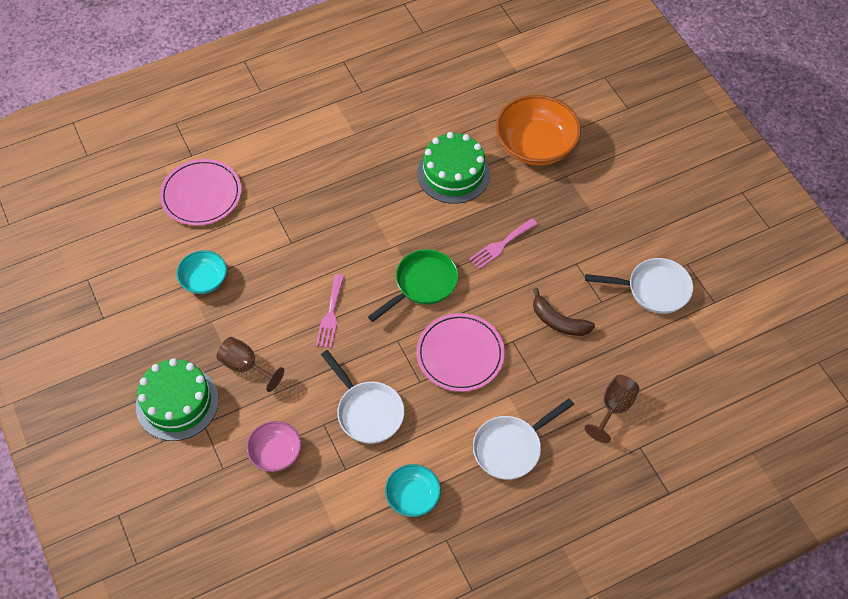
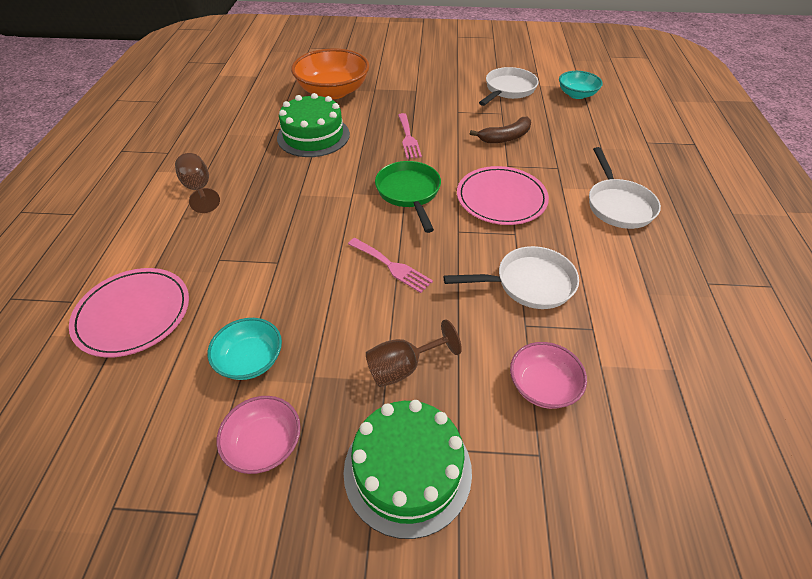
camera: 60 degrees left, 10 degrees down
(155, 323) = (264, 444): none -> pink bowl
(413, 497) = (648, 288): turquoise bowl -> turquoise bowl (576, 94)
(614, 408) = (604, 141): brown goblet -> brown goblet (199, 189)

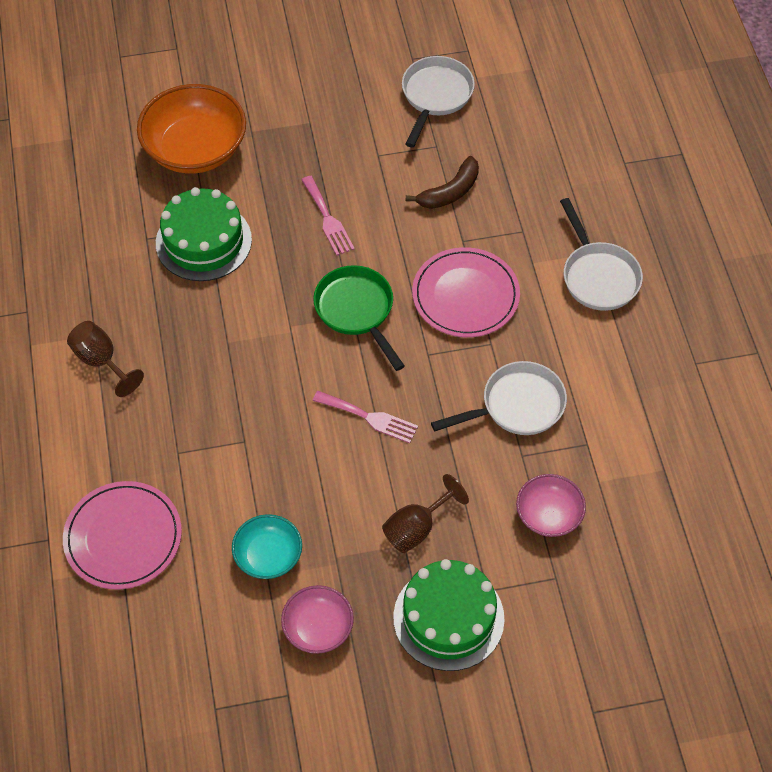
camera: 15 degrees left, 10 degrees up
(576, 94) = (528, 87): turquoise bowl -> none

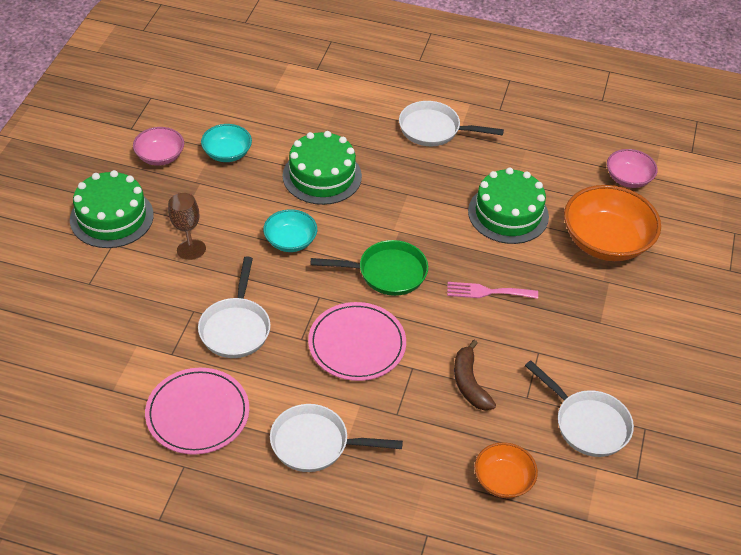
camera: 115 degrees right, 10 degrees down
(101, 361) = (434, 129): brown goblet -> white pan
(123, 537) = (293, 98): pink plate -> pink plate (197, 413)
(248, 437) = (322, 176): none -> green cake
(368, 417) = (290, 241): pink fork -> turquoise bowl
(535, 132) = (503, 480): none -> orange bowl
(548, 515) = (136, 302): pink bowl -> pink bowl (628, 178)

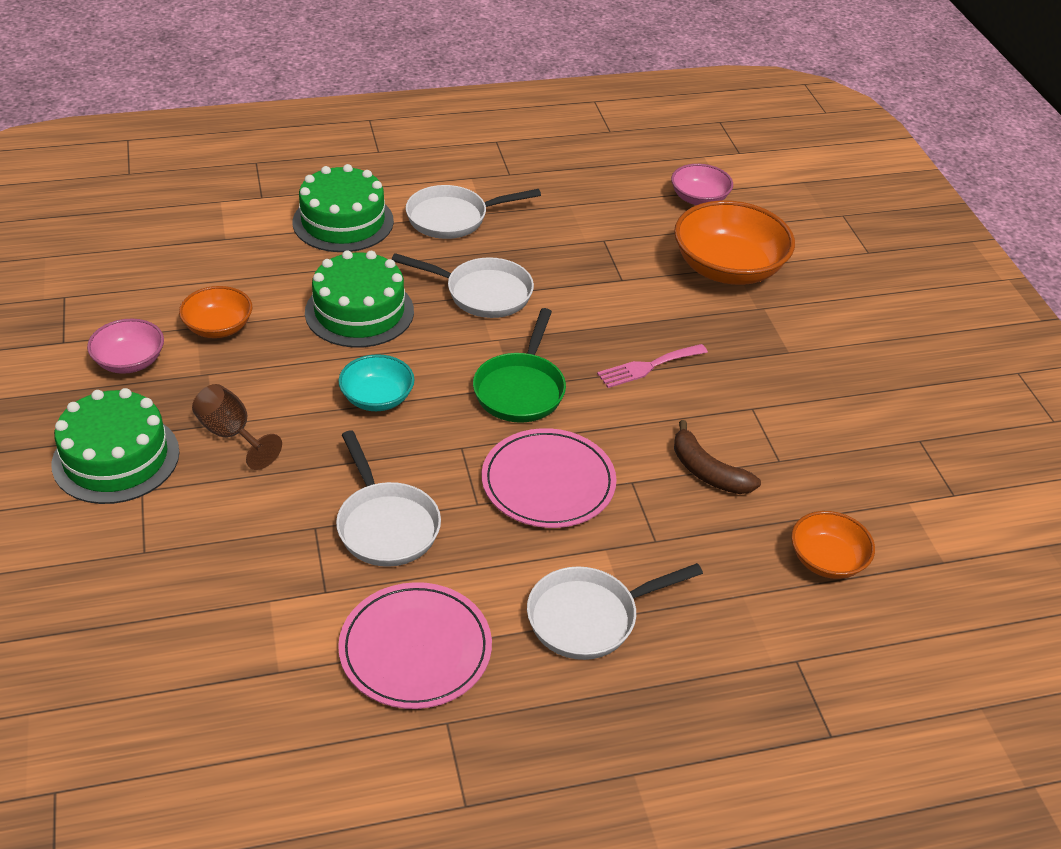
camera: 30 degrees left, 5 degrees down
(227, 153) = (218, 327): turquoise bowl -> orange bowl
(387, 273) = (520, 389): green pan -> green pan turned 135 degrees clockwise
(508, 214) = (604, 277): green cake -> green cake (343, 221)
(588, 424) = (862, 461): white pan -> white pan (483, 293)

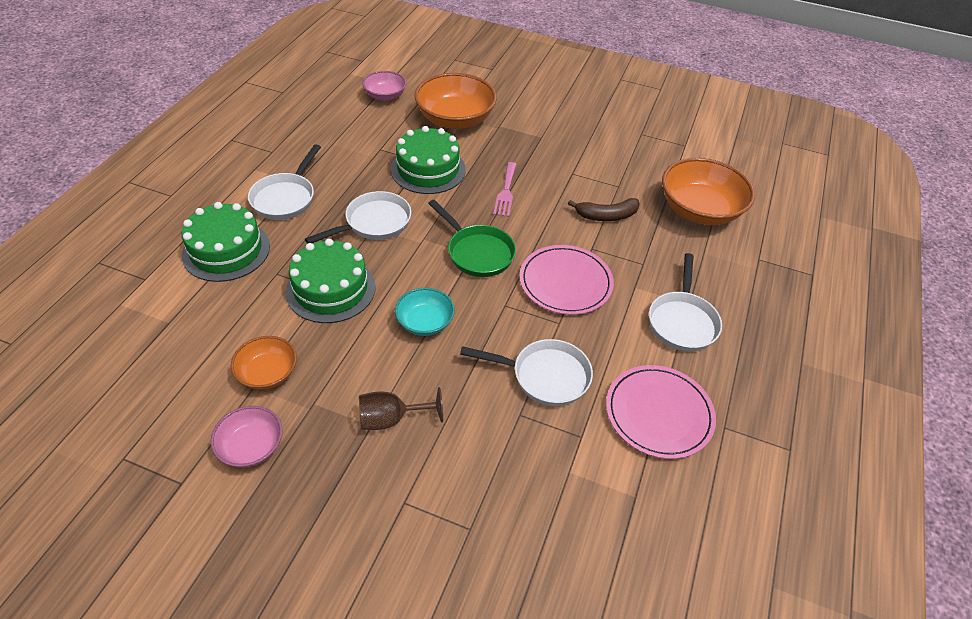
camera: 55 degrees left, 5 degrees up
(116, 458) = (354, 504): green cake -> green cake (428, 169)
(827, 560) = (699, 210): orange bowl -> orange bowl, size x1.80

